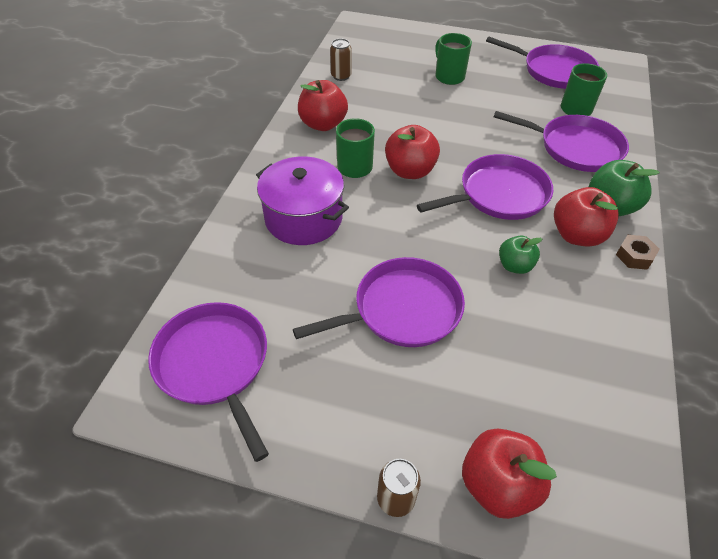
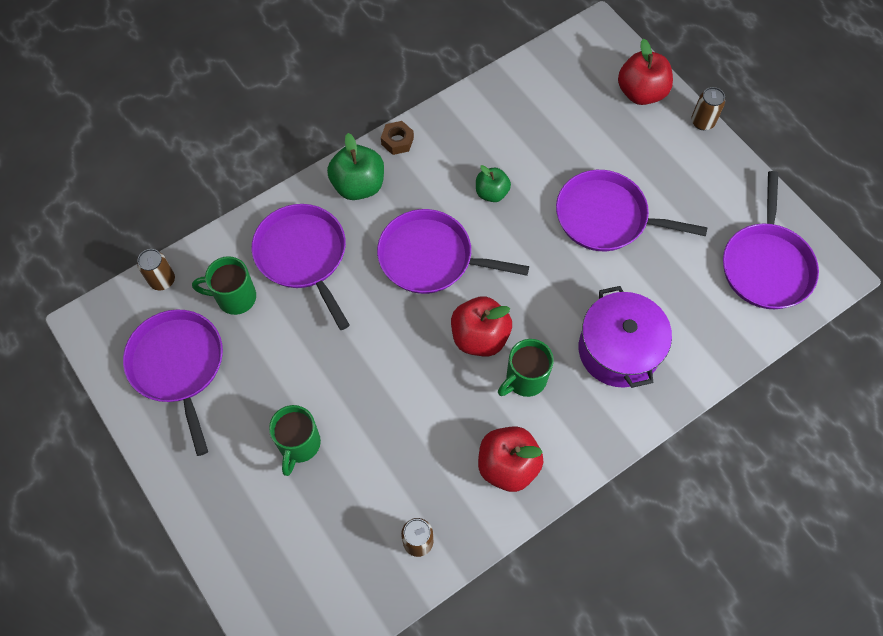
camera: 140 degrees left, 15 degrees up
(577, 235) = (416, 182): red apple -> none
(625, 94) = (162, 280): none -> brown can

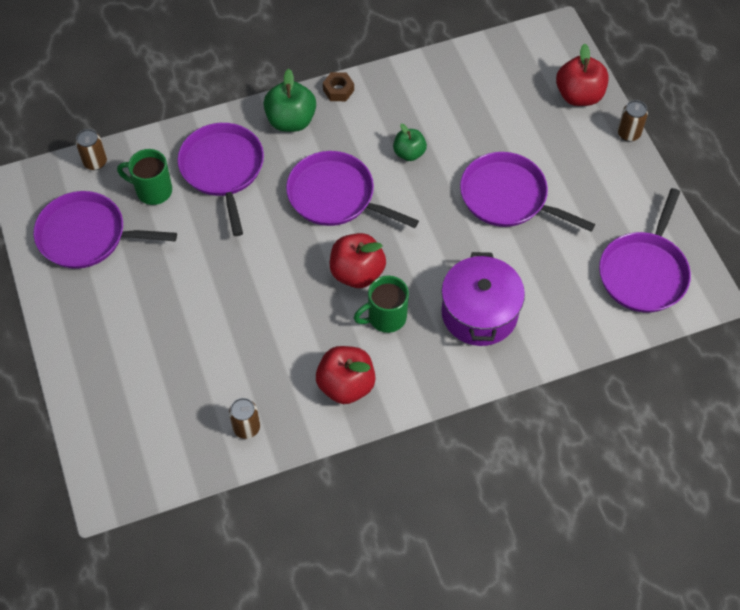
camera: 15 degrees right, 5 degrees down
(178, 366) = (87, 235): purple pan -> purple pan turned 75 degrees counterclockwise
(299, 445) = (169, 324): green mug -> none

